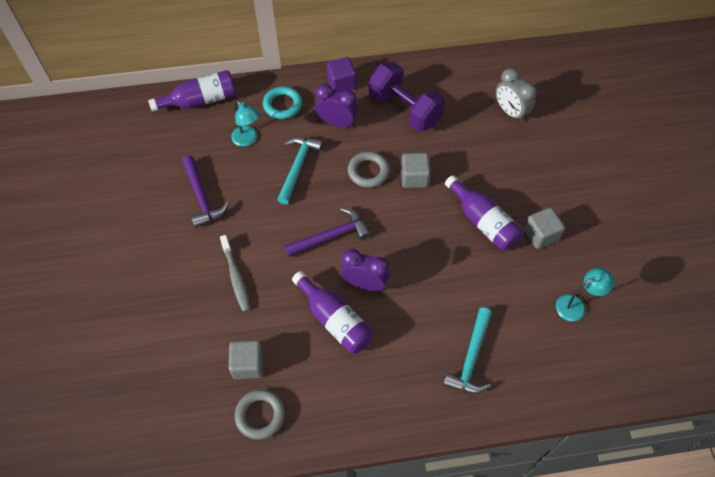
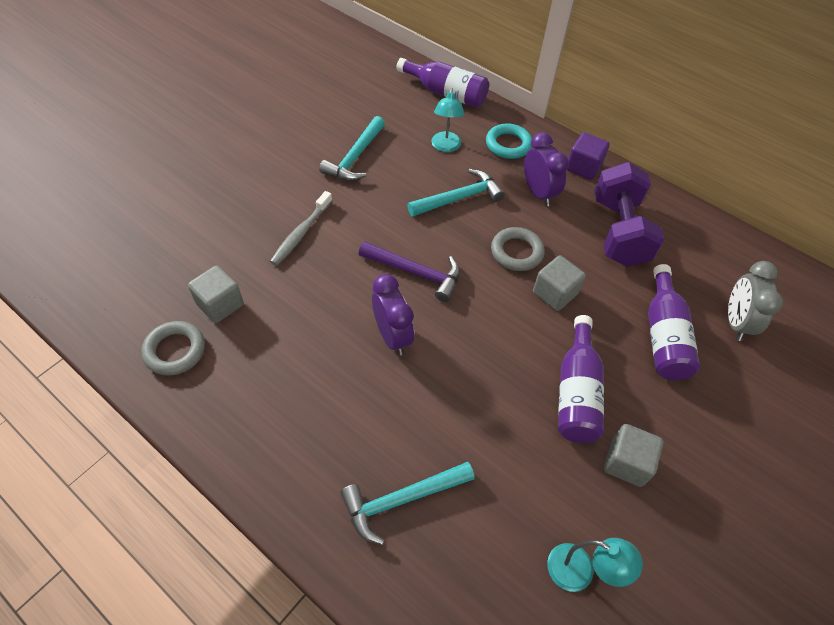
camera: 45 degrees right, 5 degrees down
(202, 197) = (355, 157): purple hammer -> turquoise hammer
(335, 320) = (329, 339): purple bottle -> purple bottle (663, 336)

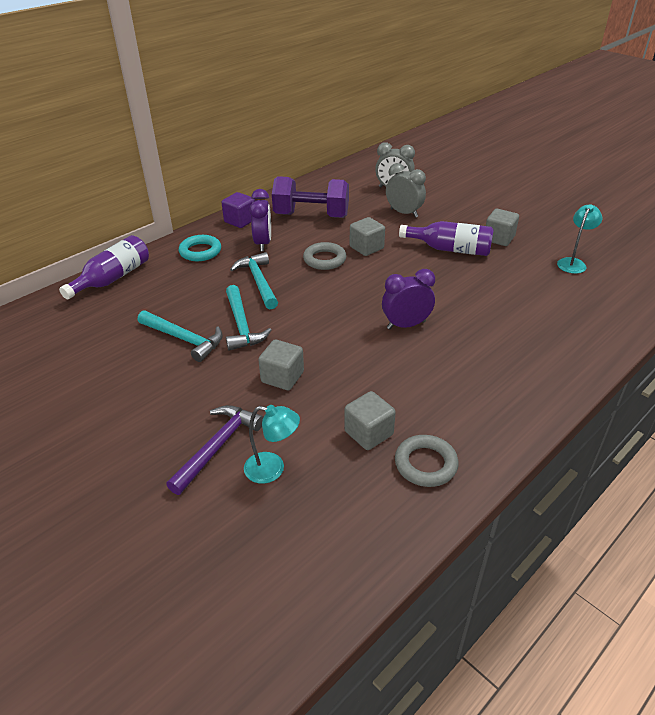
camera: 80 degrees left, 15 degrees down
(301, 233) = (282, 377): grey toothbrush -> grey cube
(401, 500) = (546, 327): turquoise hammer -> turquoise hammer (242, 325)
(416, 273) = (340, 309): purple hammer -> purple hammer (217, 446)
(445, 147) = (190, 284): turquoise lamp -> turquoise lamp (272, 469)
(538, 193) = (263, 243): purple clock -> purple clock turned 105 degrees clockwise
(663, 336) = (404, 213): purple bottle -> grey clock

